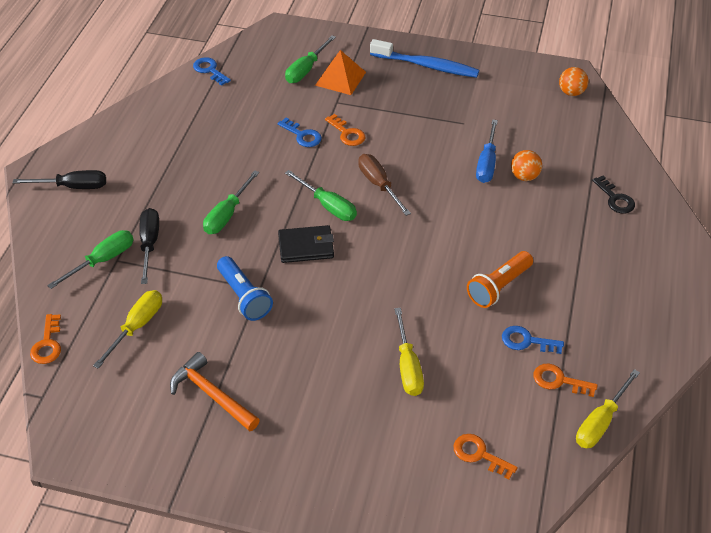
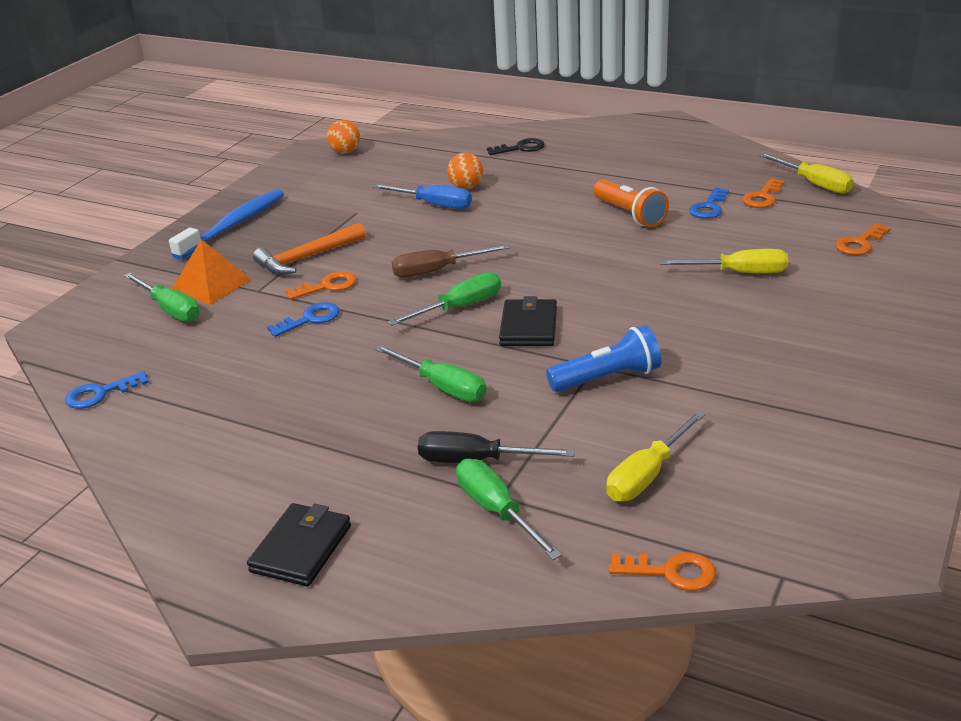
camera: 75 degrees left, 15 degrees down
(73, 187) = (301, 548): black screwdriver -> black wallet
(137, 327) = (647, 475): yellow screwdriver -> yellow screwdriver turned 90 degrees counterclockwise
(212, 395) = (780, 409): orange hammer -> orange hammer (307, 257)

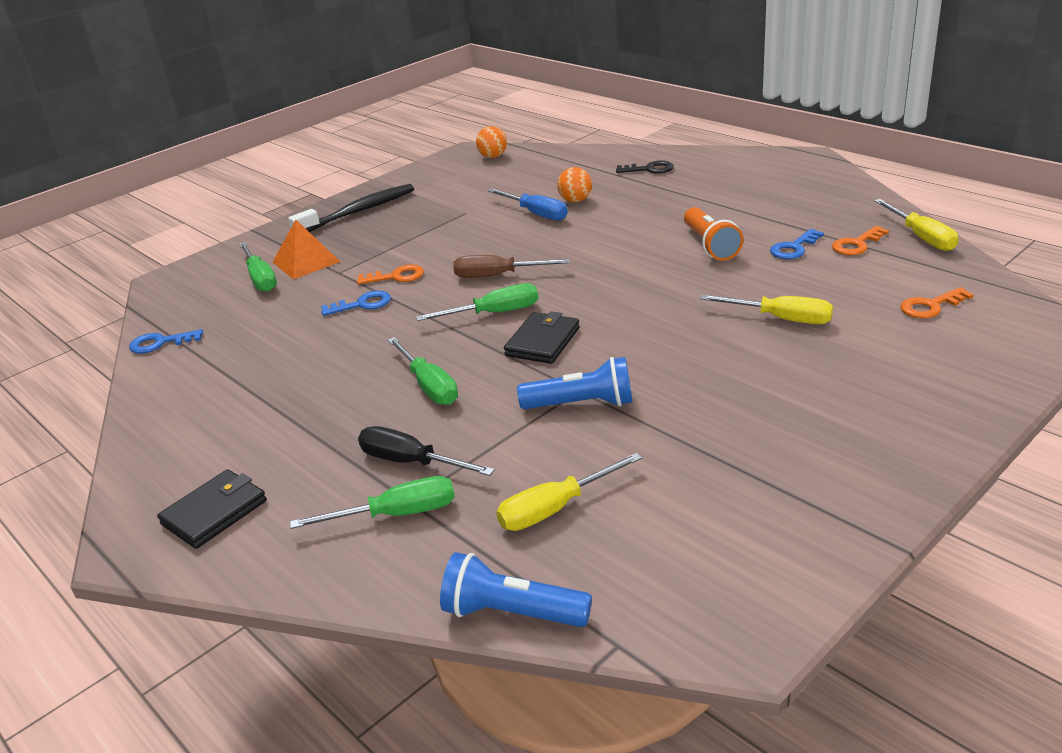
camera: 20 degrees right, 0 degrees up
(234, 225) = (358, 212): blue toothbrush -> black toothbrush
(307, 257) = (397, 248): orange hammer -> none
(497, 511) = (396, 514): green screwdriver -> green screwdriver turned 90 degrees clockwise
(671, 572) = (512, 613): orange key -> blue flashlight

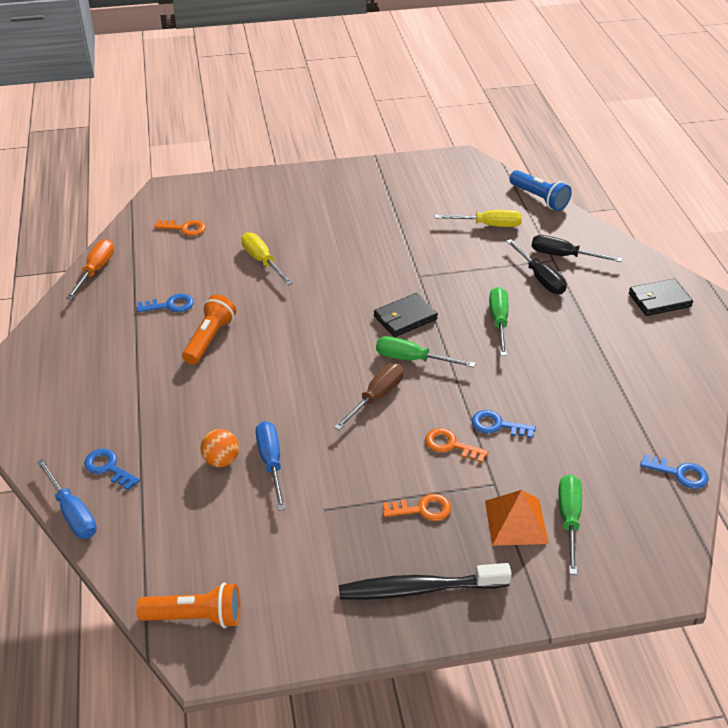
camera: 150 degrees left, 10 degrees up
(396, 514) = (563, 256): green screwdriver -> black screwdriver
(493, 156) = (195, 616): orange ball -> orange flashlight
(497, 276) = (376, 397): brown screwdriver -> brown screwdriver turned 90 degrees counterclockwise
(582, 404) = (426, 266): blue flashlight -> none
(635, 151) = (72, 513): none -> blue screwdriver
(649, 169) = (108, 468): black key -> blue key
(856, 244) = (135, 286): orange key -> orange key (422, 509)
(921, 237) = (96, 270): yellow screwdriver -> orange screwdriver

